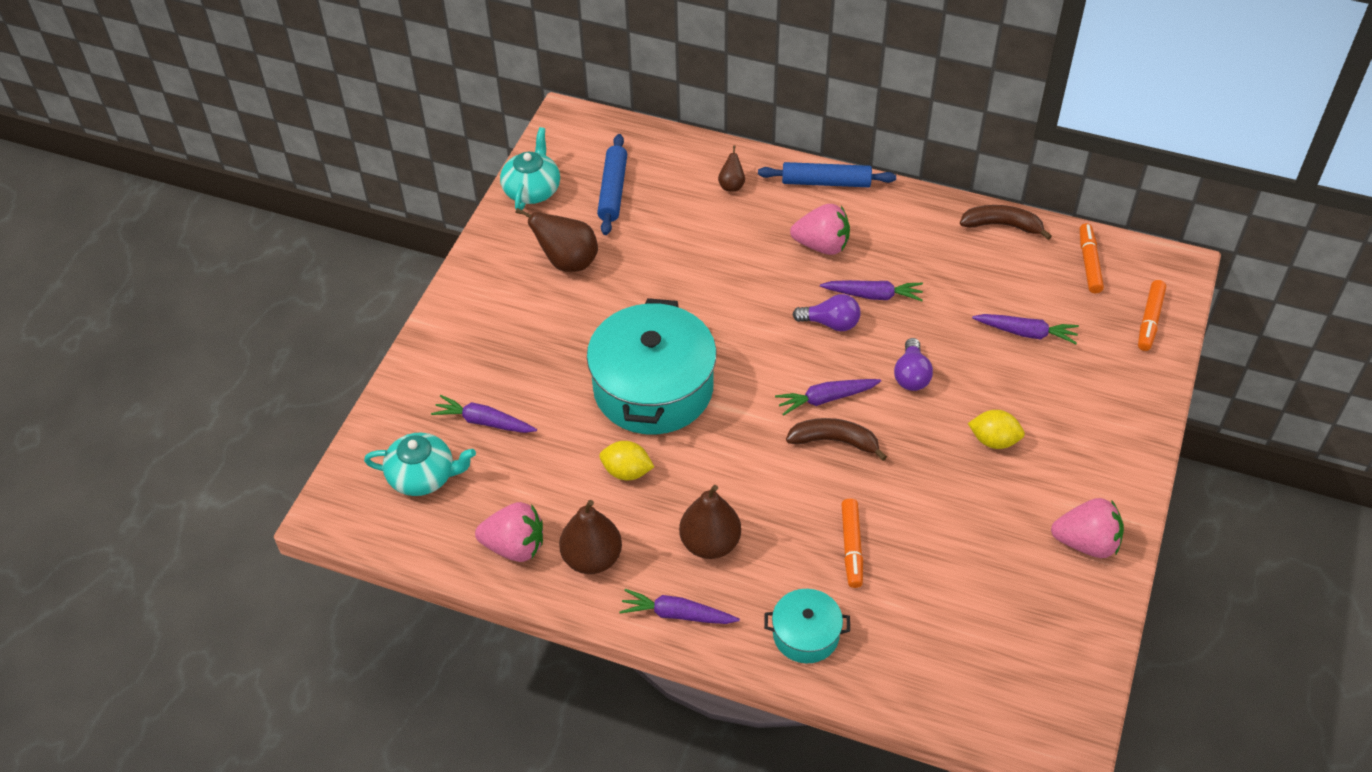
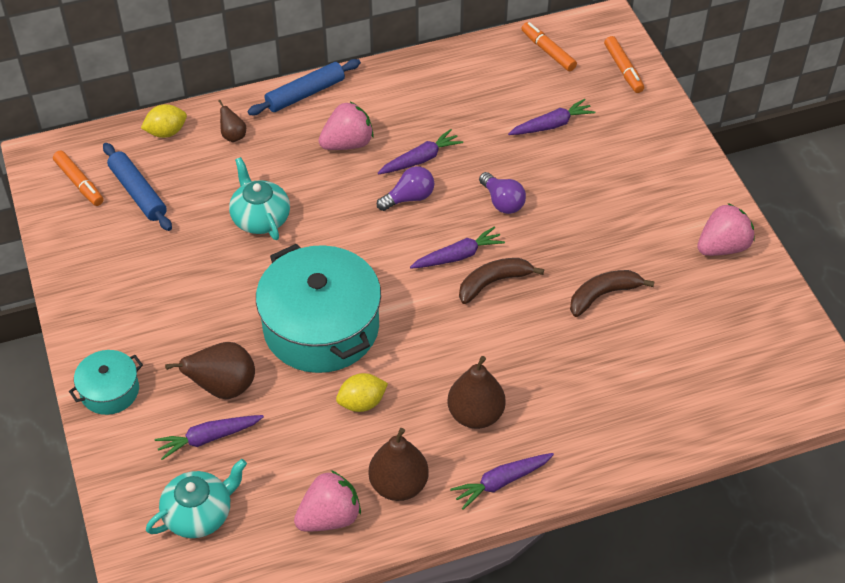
camera: 40 degrees left, 0 degrees up
(532, 190) = (66, 230): turquoise teapot -> turquoise teapot (260, 218)
(567, 262) = (155, 271): brown pear -> brown pear (223, 387)
(806, 634) = (604, 433): turquoise pot -> turquoise pot (110, 391)
(826, 399) = (458, 256): purple carrot -> purple carrot turned 150 degrees counterclockwise
(851, 547) = (576, 350): orange marker -> orange marker (79, 183)
(994, 440) = (600, 214): yellow lemon -> yellow lemon (166, 132)
(1002, 225) = (464, 57): brown banana -> brown banana (603, 295)

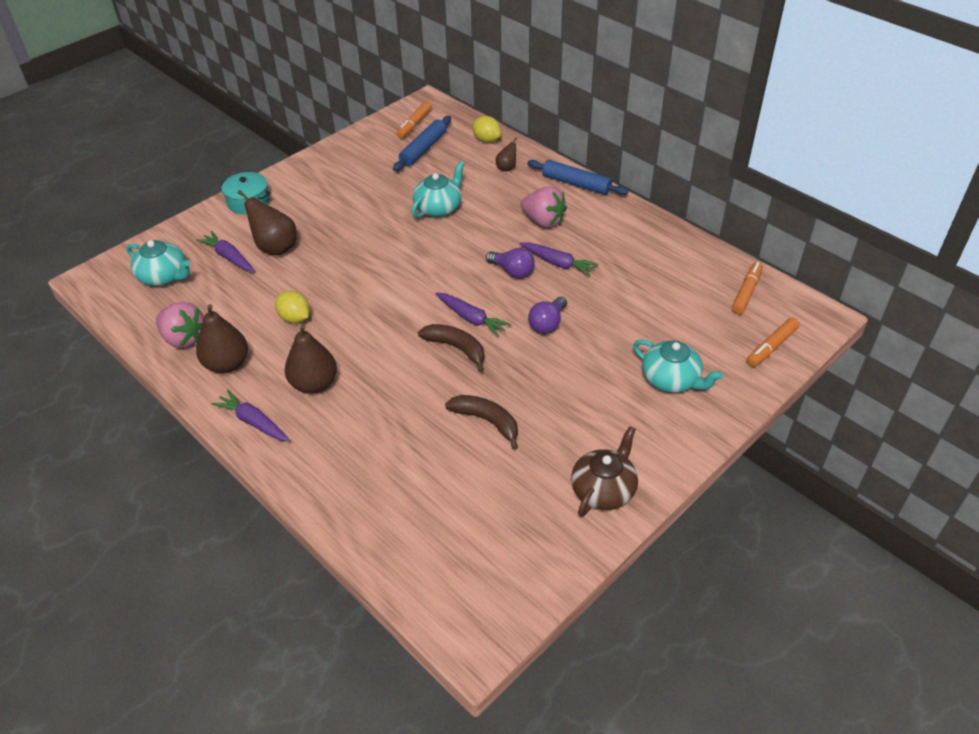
camera: 65 degrees right, 5 degrees down
(321, 327) = (355, 273): turquoise pot -> none
(552, 125) = (660, 324): purple carrot -> none
(624, 149) = (671, 379): none -> turquoise teapot
(722, 247) = (604, 490): pink strawberry -> brown teapot

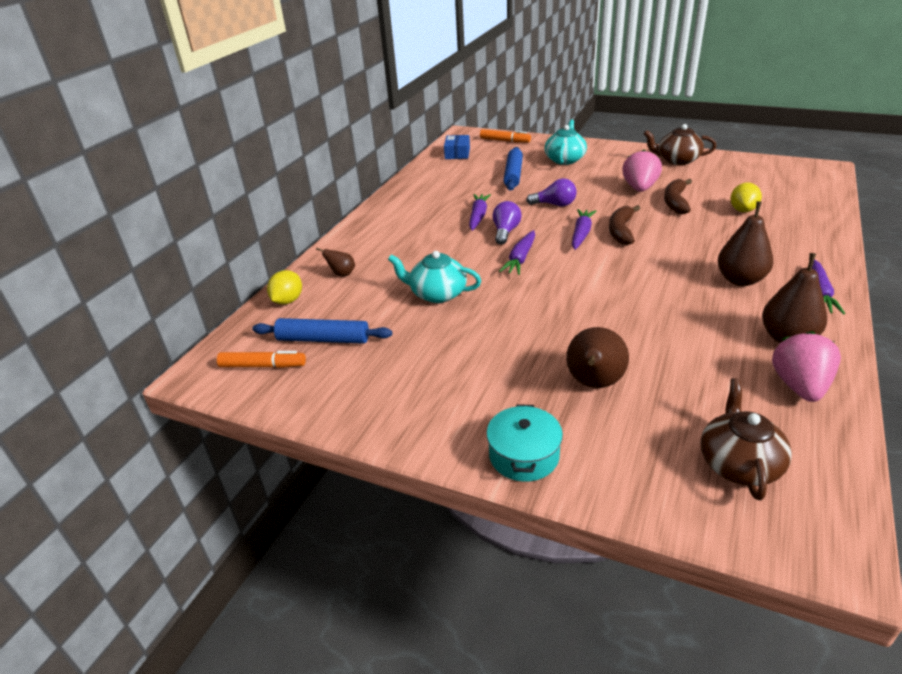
camera: 110 degrees left, 10 degrees down
(164, 276) = (739, 463): turquoise teapot -> brown teapot
(229, 257) = (646, 417): purple carrot -> purple carrot (520, 259)
(295, 318) = (682, 322): yellow lemon -> yellow lemon (743, 210)
(543, 221) = (423, 235): pink strawberry -> pink strawberry (639, 188)
(576, 184) = (354, 233): blue rolling pin -> blue rolling pin (513, 174)
(746, 292) = (457, 153): orange marker -> blue box

